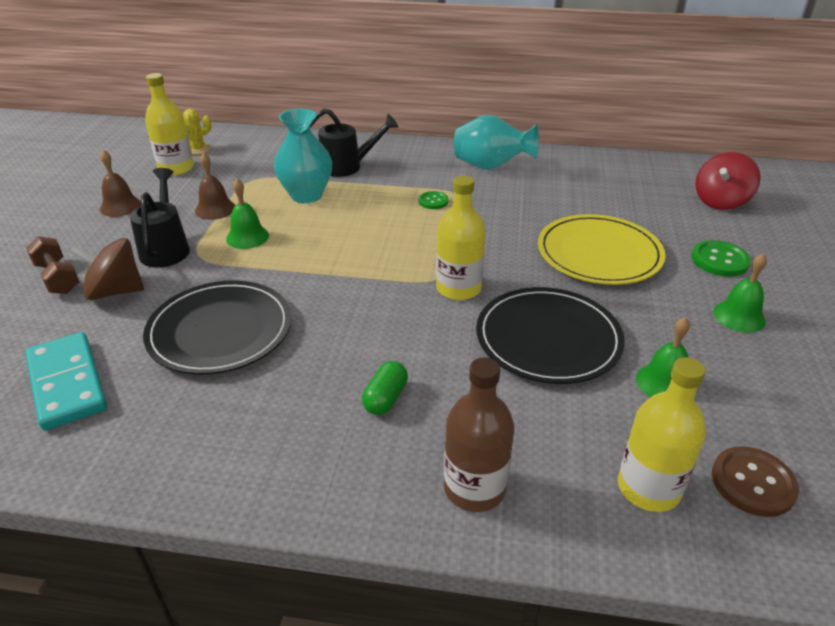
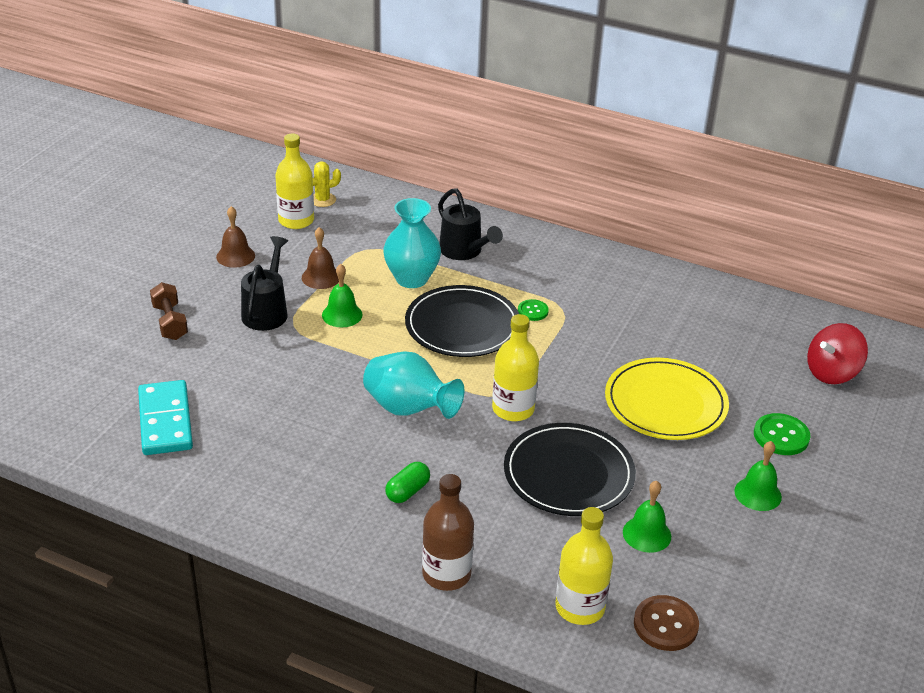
camera: 15 degrees right, 0 degrees up
(115, 291) = (215, 346): brown spinning top -> none
(220, 331) = (293, 403): black plate -> black plate (462, 325)
(347, 166) = (464, 252): black watering can -> black watering can turned 45 degrees clockwise
(491, 167) = (612, 281): turquoise vase -> turquoise vase (409, 409)

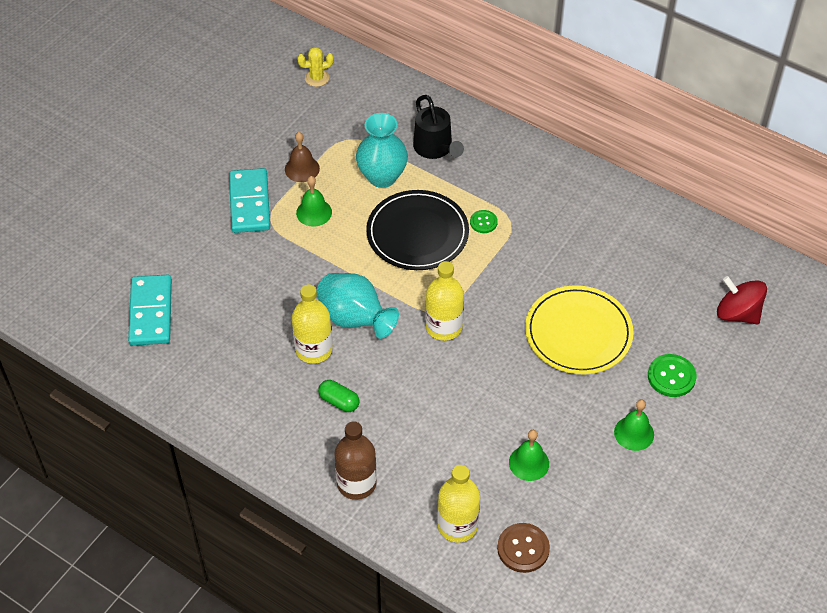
camera: 10 degrees right, 15 degrees up
(170, 322) = (165, 208): brown dumbbell -> none
(235, 256) = (230, 139): brown bell -> none
(267, 311) = (249, 203): black watering can -> turquoise domino
(296, 220) = (289, 101): yellow bottle -> yellow bottle (314, 349)
(407, 491) = (339, 401): green capsule -> green capsule turned 75 degrees clockwise
(568, 473) = (477, 397): black plate -> none
(832, 373) = (737, 313): red spinning top -> red spinning top turned 60 degrees clockwise

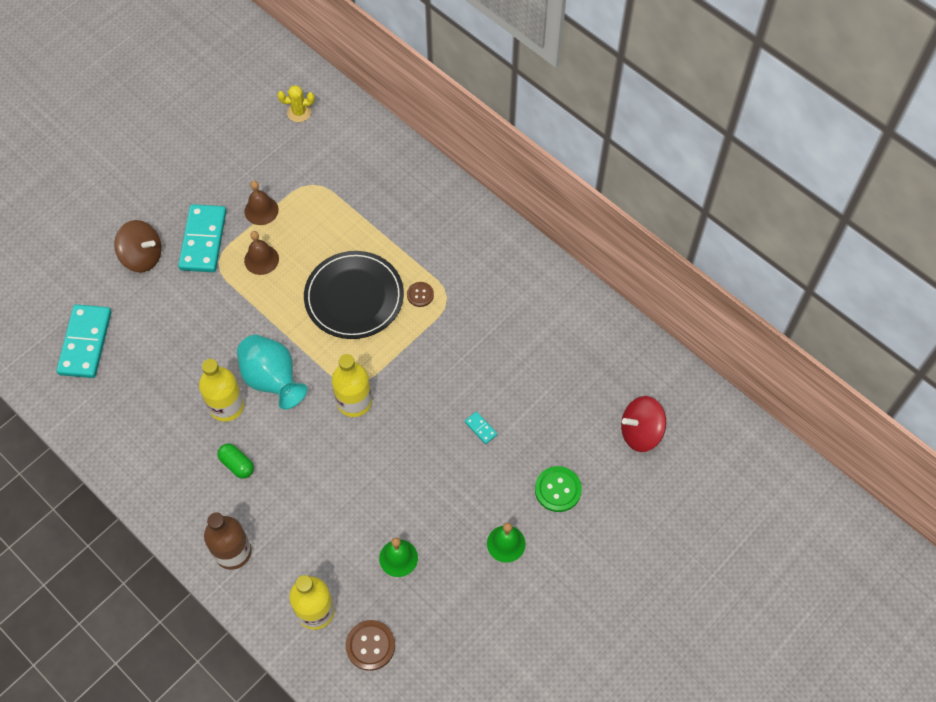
camera: 10 degrees right, 10 degrees up
(190, 226) = (142, 256): none -> brown spinning top
(314, 212) = (261, 259): green bell -> brown bell
(382, 177) = (335, 230): turquoise vase -> none
(435, 149) = (394, 207): black watering can -> none
(483, 222) = (420, 295): green button -> brown button
(578, 333) = (480, 428): yellow plate -> turquoise domino
(737, 313) = (640, 432): red spinning top -> red spinning top turned 60 degrees counterclockwise

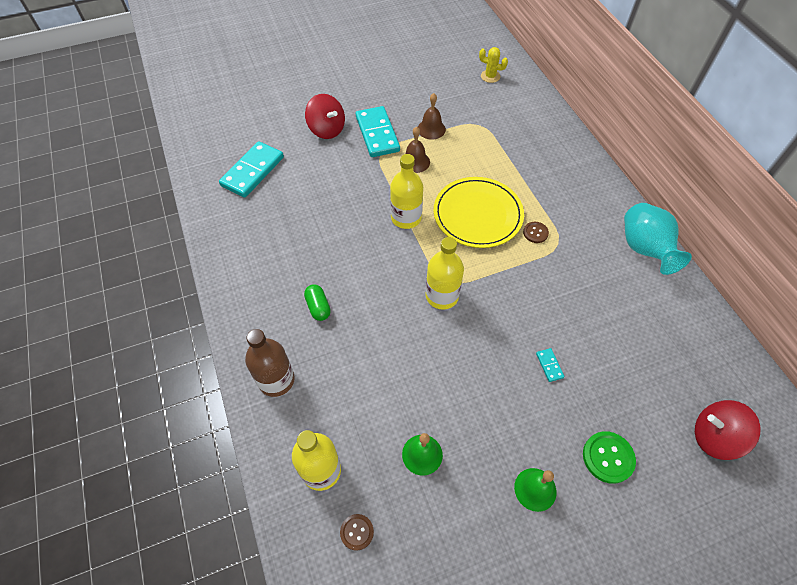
camera: 25 degrees right, 5 degrees down
(142, 256) = (327, 129): brown spinning top -> red spinning top
(203, 240) = (377, 134): turquoise domino -> turquoise domino turned 45 degrees counterclockwise
(226, 406) = (333, 257): yellow bottle -> yellow bottle (406, 218)
(272, 380) = (381, 252): turquoise vase -> turquoise vase (644, 249)
(354, 297) = (477, 214): black plate -> yellow plate
(370, 645) = (357, 532): brown button -> brown button, size x0.62

